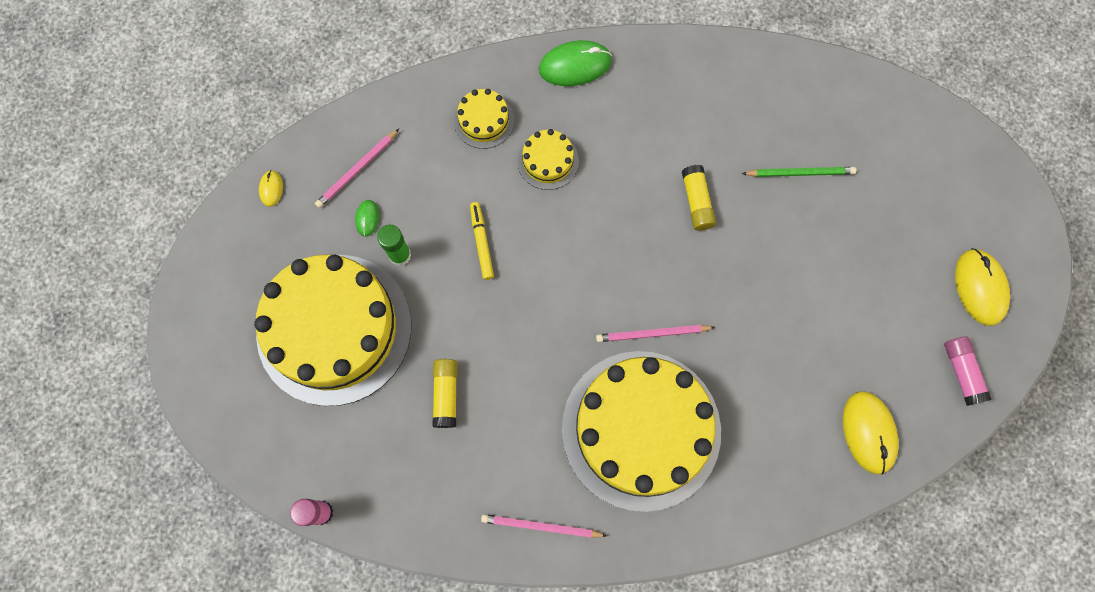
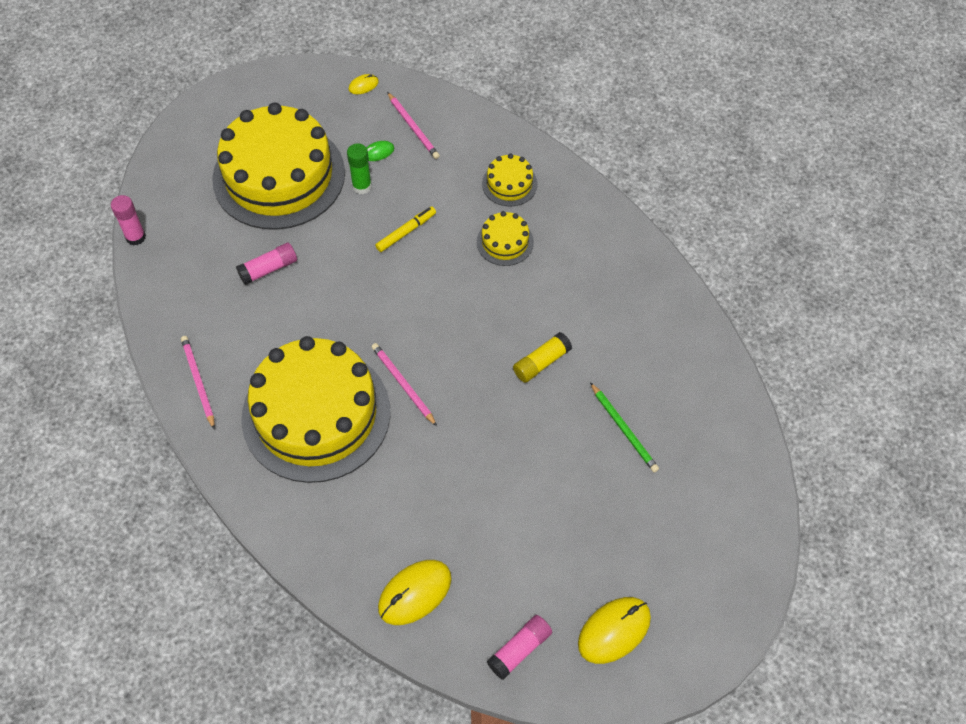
camera: 60 degrees right, 15 degrees down
(357, 170) = (413, 127): pink pencil -> pink pencil turned 135 degrees counterclockwise
(446, 394) = (268, 269): yellow glue stick -> pink glue stick
(575, 65) = (602, 220): green mouse -> none

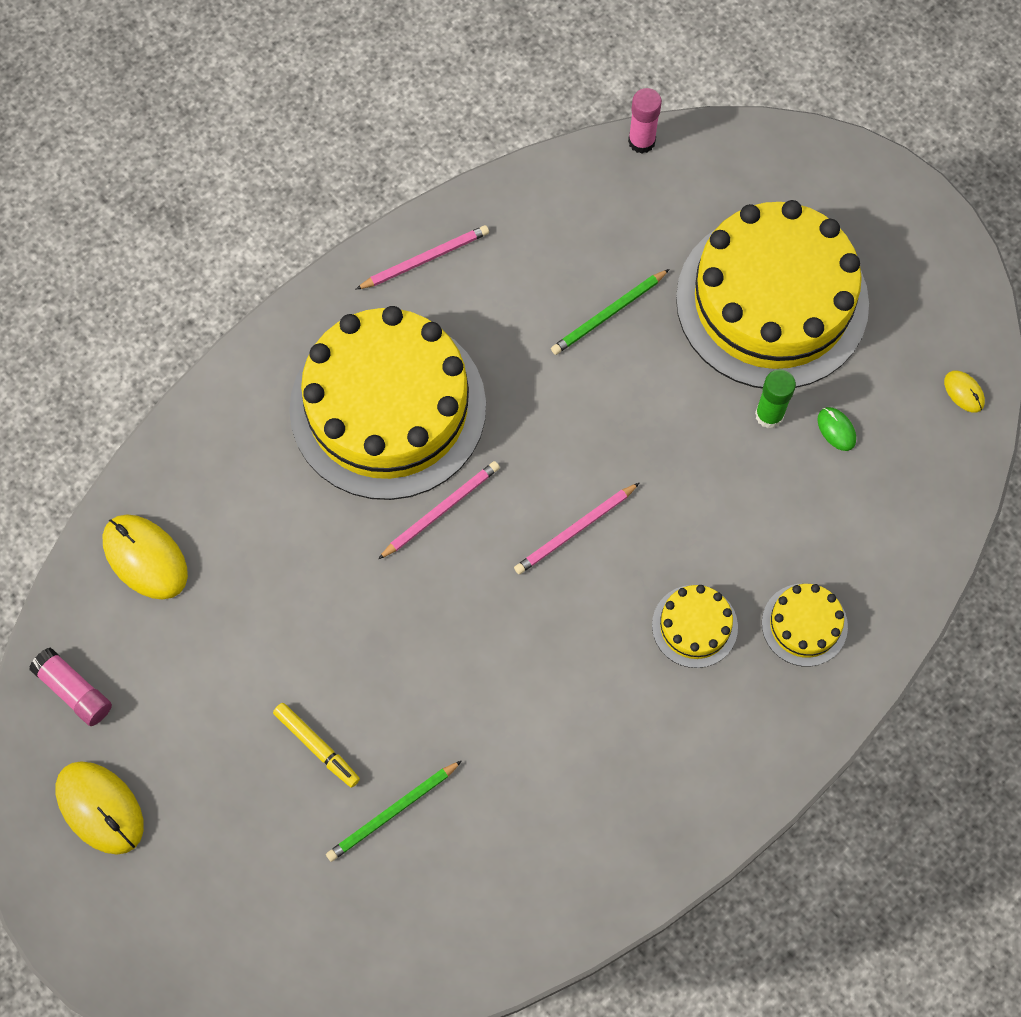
camera: 85 degrees right, 10 degrees up
(268, 269) = (609, 314): pink glue stick -> green pencil
(406, 232) = (694, 485): yellow marker -> yellow marker (317, 746)
(413, 127) = (893, 473): pink pencil -> pink pencil (575, 530)
(541, 362) = (491, 692): yellow glue stick -> none

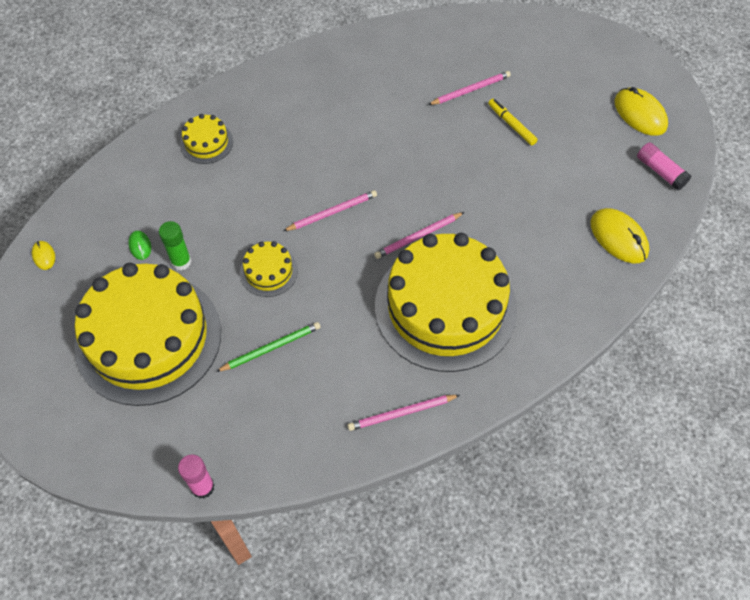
camera: 170 degrees left, 10 degrees down
(393, 812) = (470, 90): green pencil -> pink pencil
(694, 626) = (273, 151): yellow cake -> yellow cake (269, 271)

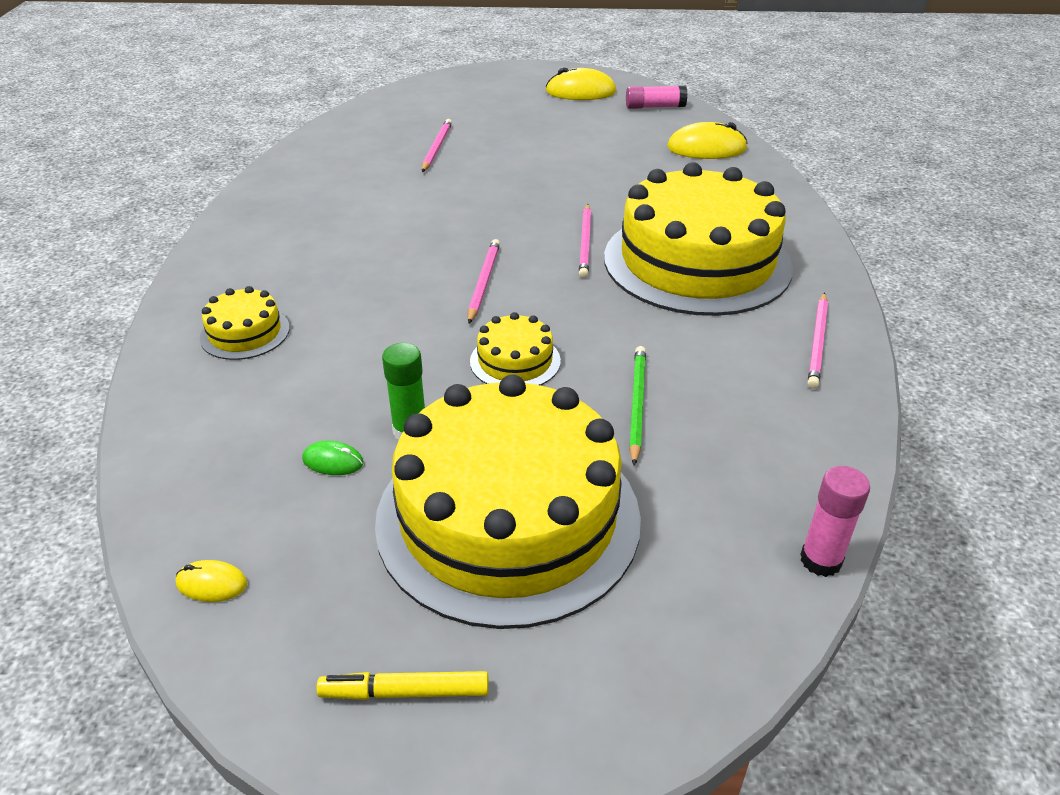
camera: 55 degrees left, 20 degrees down
(511, 125) = (510, 145): yellow marker -> yellow marker (405, 692)

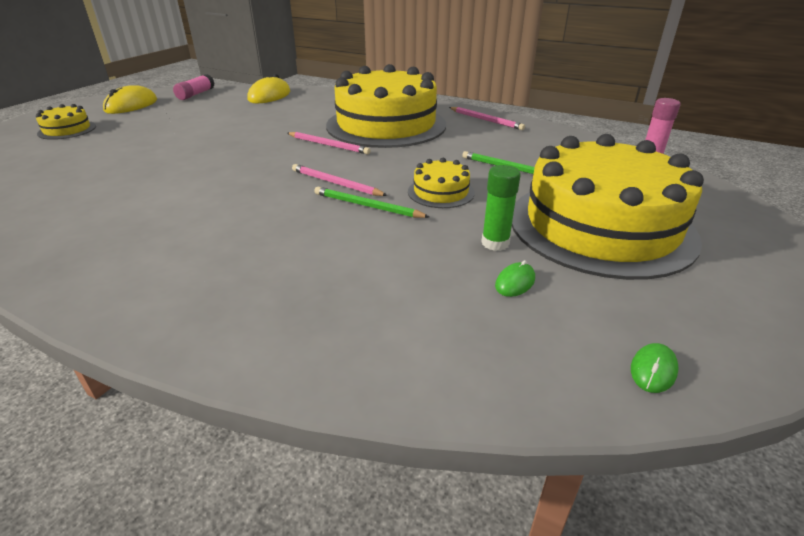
camera: 65 degrees left, 5 degrees down
(212, 583) = (653, 370): yellow mouse -> green mouse
(245, 333) = (289, 302): yellow cake -> yellow cake (67, 130)
(405, 692) = (759, 292): yellow marker -> none
(436, 148) = (112, 162): pink pencil -> none
(443, 320) = (367, 206): none -> green pencil

